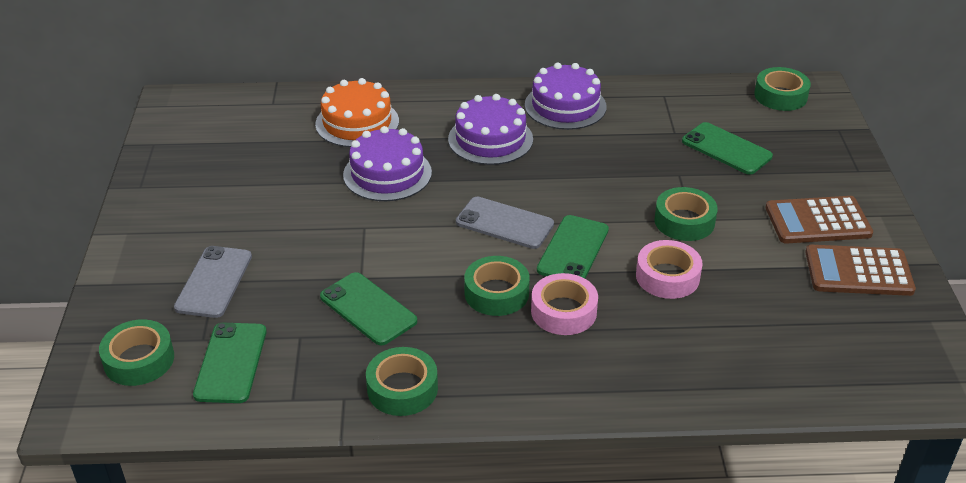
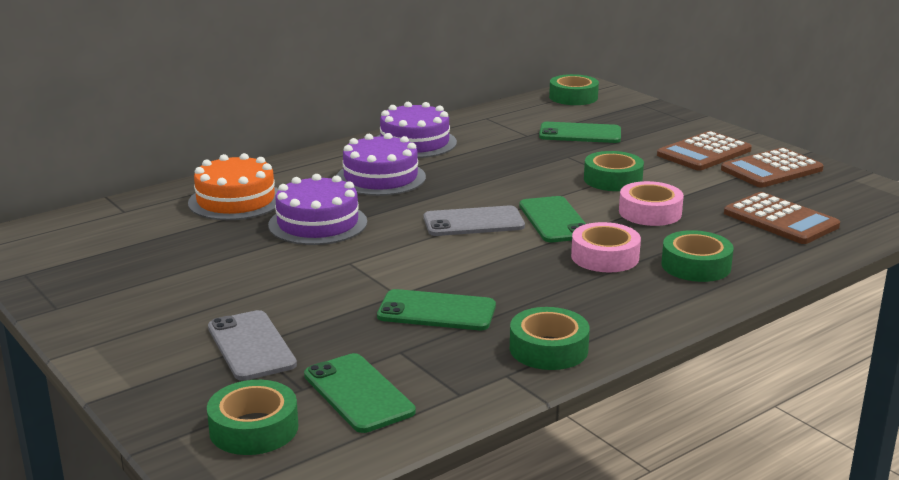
camera: 35 degrees left, 15 degrees down
(496, 293) = (534, 264): green tape -> green tape (696, 265)
(780, 340) = (780, 220): none -> brown calculator

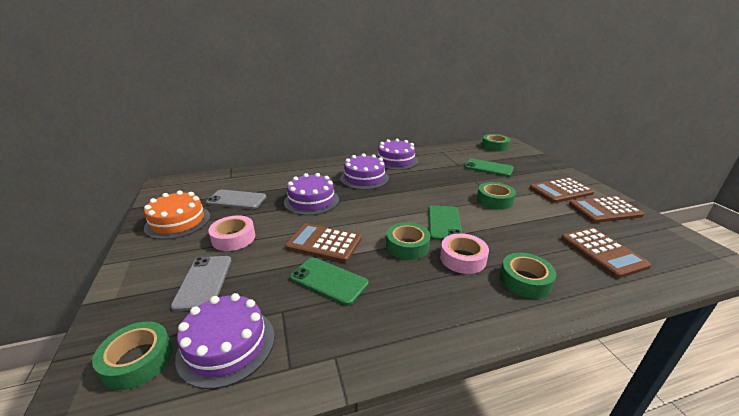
camera: 20 degrees right, 5 degrees up
(236, 200) = (284, 180): orange cake -> orange cake (178, 222)
(358, 393) = (226, 345): green phone -> purple cake
(391, 273) = (324, 243): none -> brown calculator
(473, 222) = (395, 215): grey phone -> grey phone (236, 200)
(548, 349) = (380, 337): green tape -> green tape (407, 246)
(650, 212) = (508, 228): pink tape -> pink tape (233, 238)

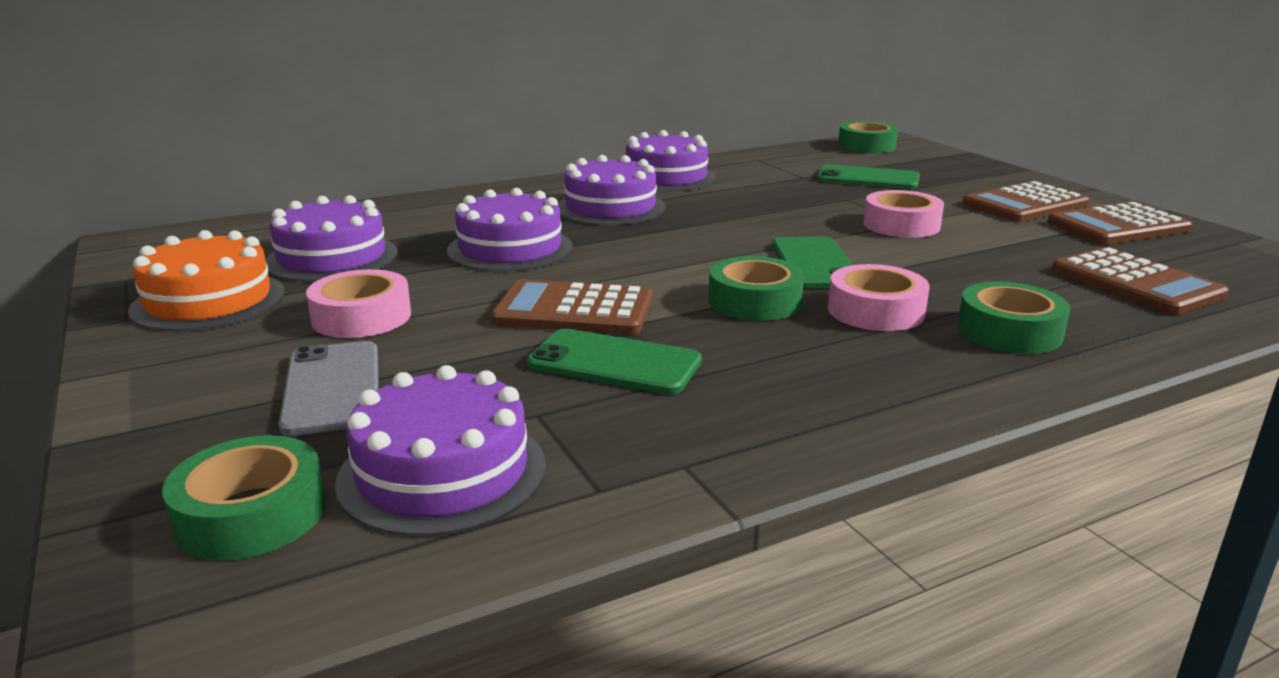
camera: 10 degrees left, 5 degrees down
(236, 200) = (332, 258): grey phone -> purple cake
(494, 200) = (901, 225): green tape -> pink tape

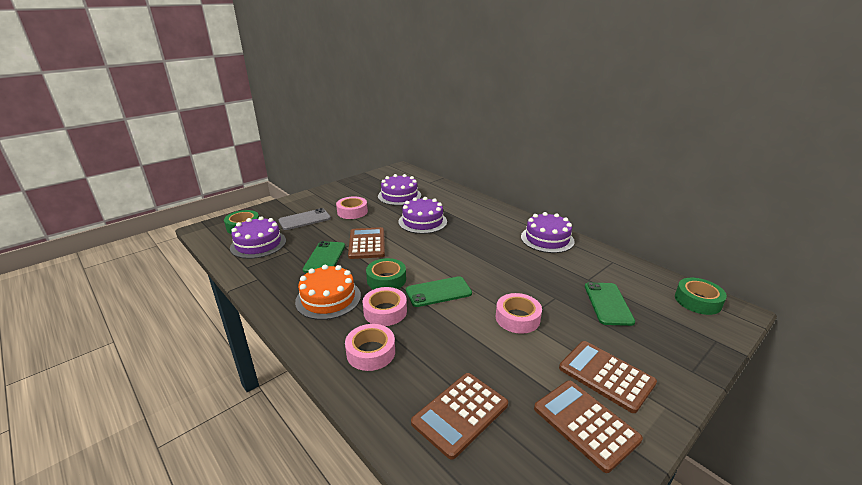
camera: 75 degrees right, 5 degrees up
(209, 301) = (358, 189): orange cake -> orange cake (328, 298)
(610, 207) = (486, 232): purple cake -> none
(1009, 331) = (371, 352): green tape -> pink tape

